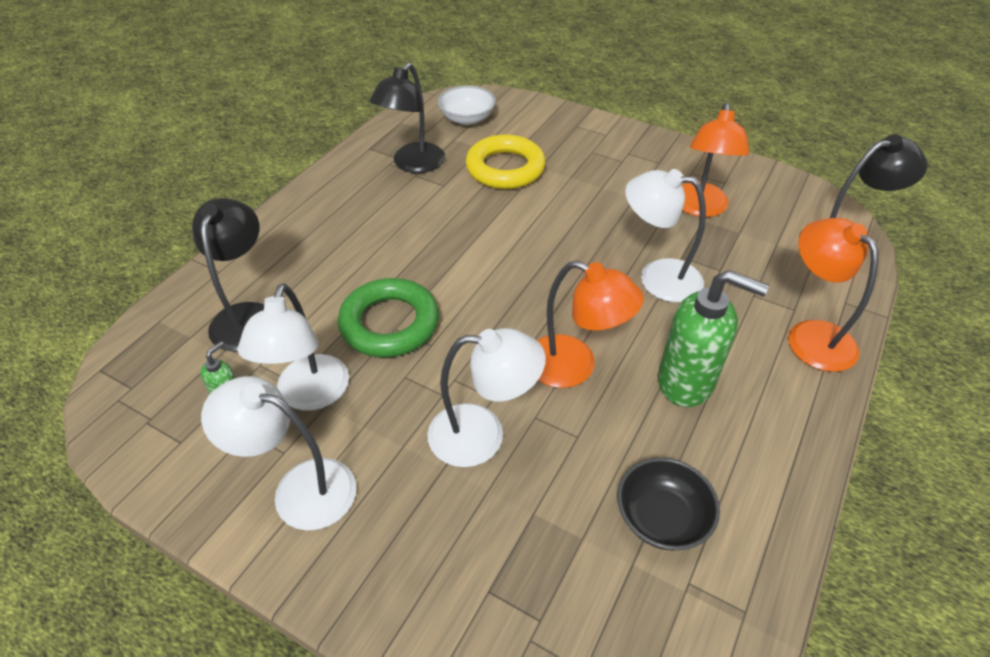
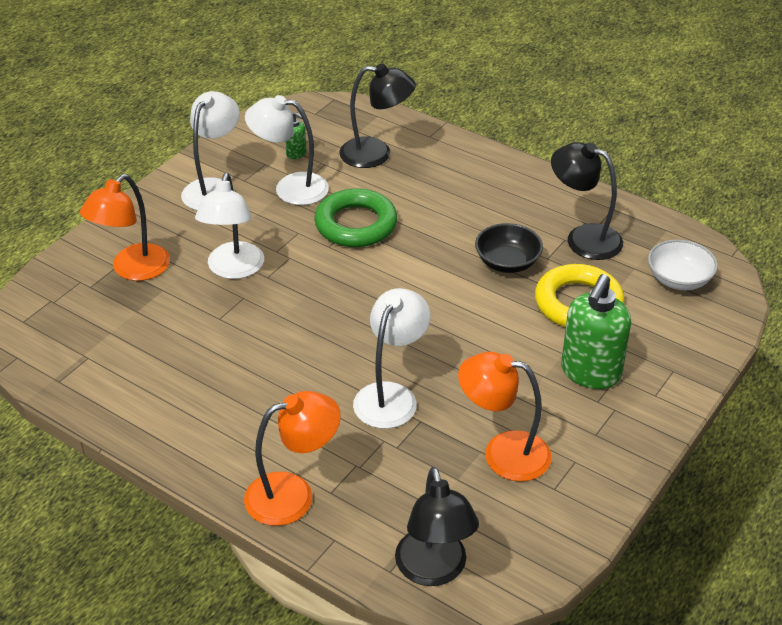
camera: 95 degrees right, 5 degrees down
(574, 367) = (288, 324): orange lamp -> orange lamp (133, 270)
(662, 517) = (138, 352): black bowl -> black bowl (507, 262)
(686, 382) = (256, 390): green soap dispenser -> green soap dispenser (590, 373)

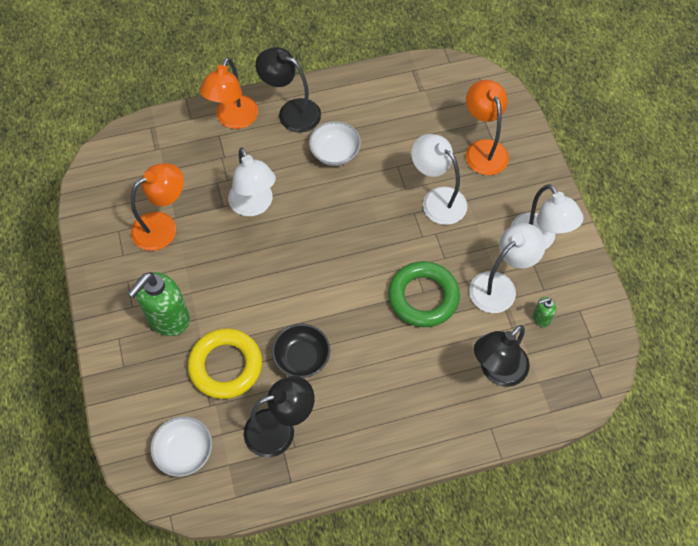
camera: 130 degrees right, 20 degrees up
(250, 375) = (335, 152): none -> white bowl
(434, 570) = (131, 144): black lamp -> black lamp (291, 112)
(590, 373) = (168, 319): green soap dispenser -> green soap dispenser turned 120 degrees counterclockwise

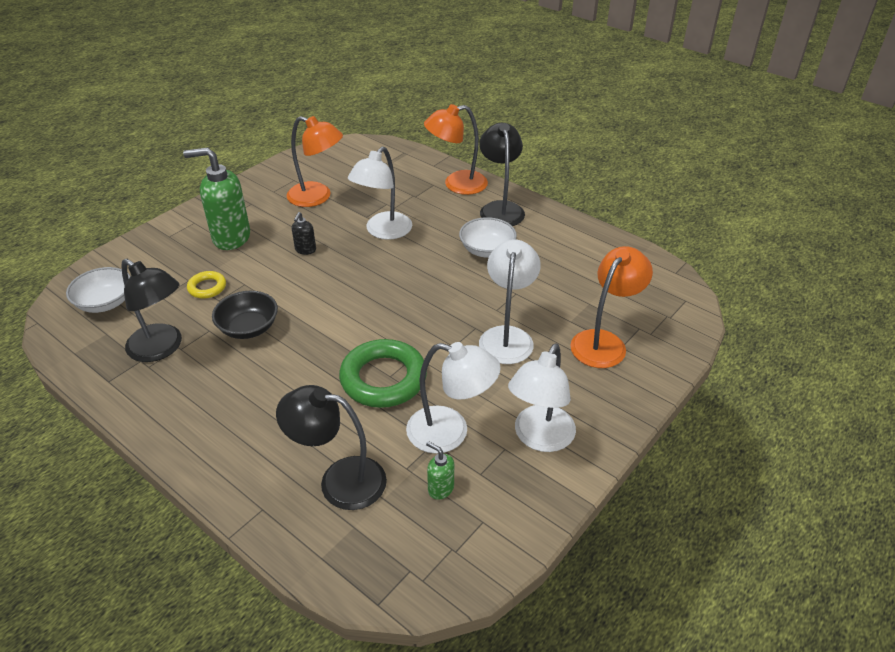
camera: 55 degrees right, 20 degrees down
(226, 366) = (207, 287): yellow ring -> yellow ring, size x0.50
(233, 272) = (305, 250): none -> black soap dispenser

